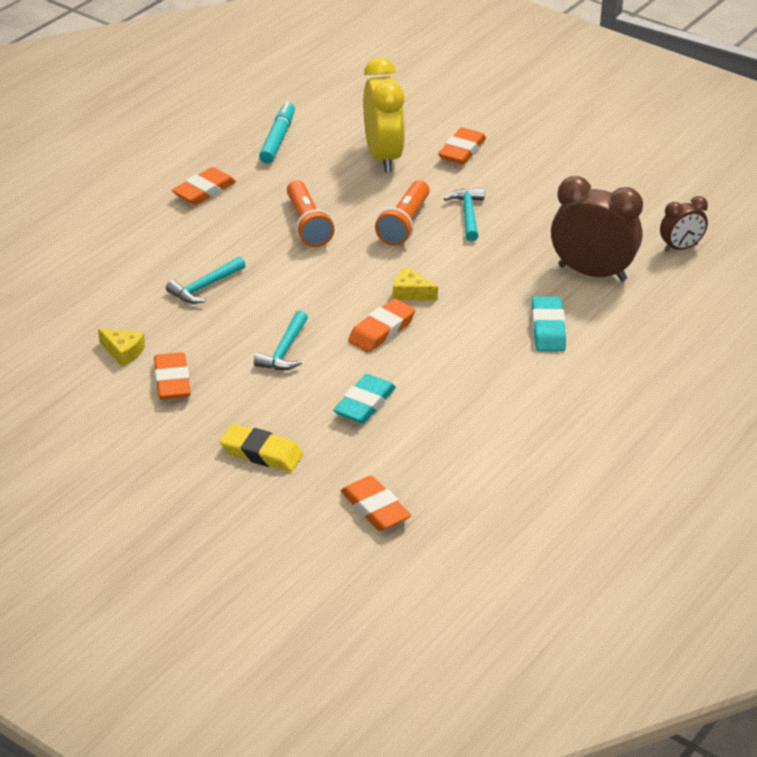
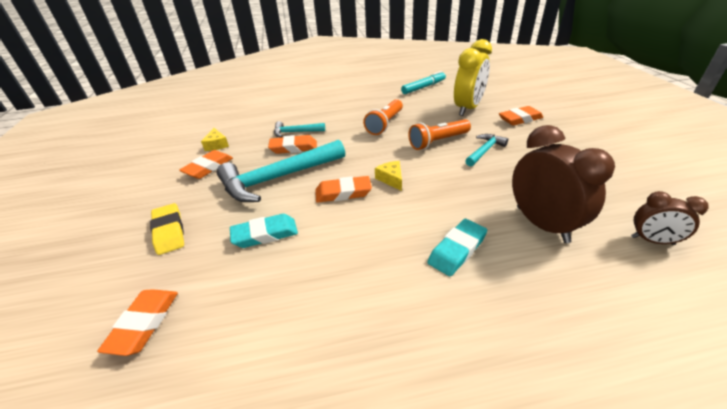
camera: 45 degrees right, 0 degrees up
(204, 191) = (360, 96): orange eraser -> orange eraser (293, 148)
(284, 351) = (278, 178): turquoise hammer -> turquoise hammer, size x2.03

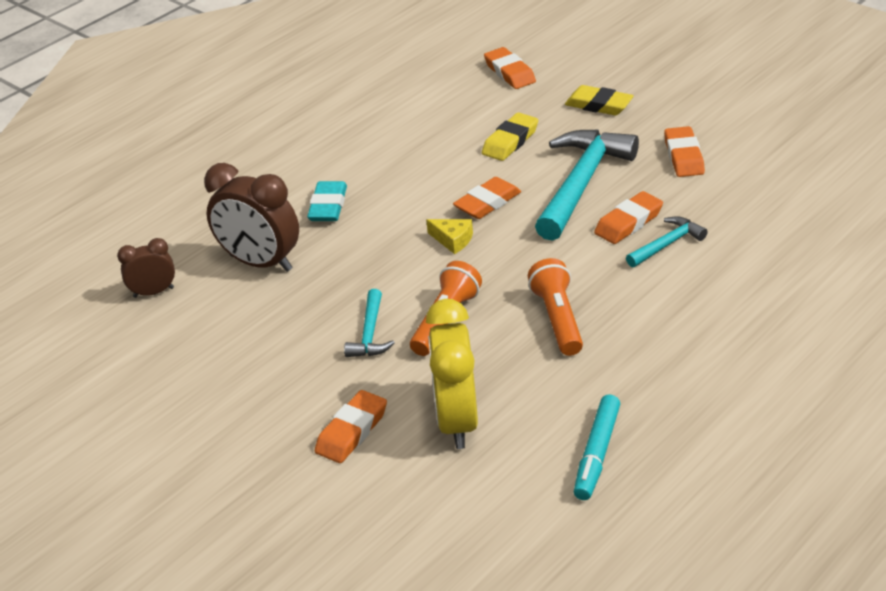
camera: 145 degrees right, 0 degrees up
(216, 145) = (736, 180): yellow cheese -> none
(265, 234) = (510, 141): turquoise eraser -> yellow eraser

